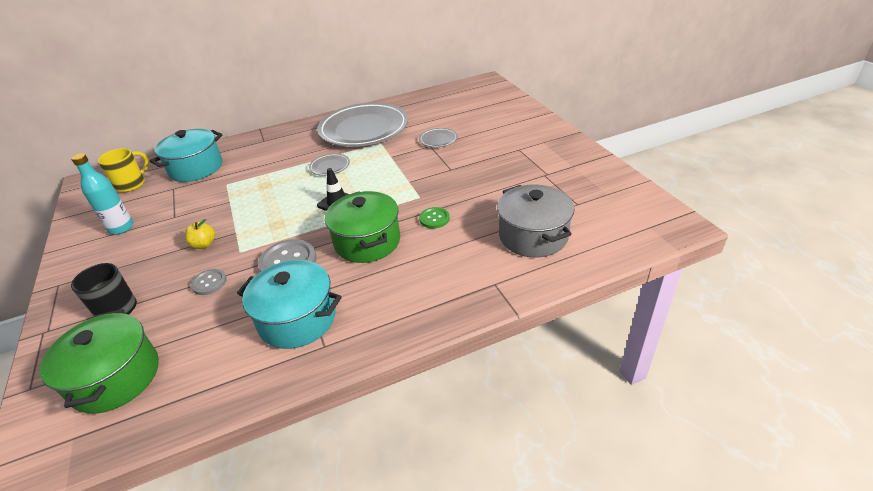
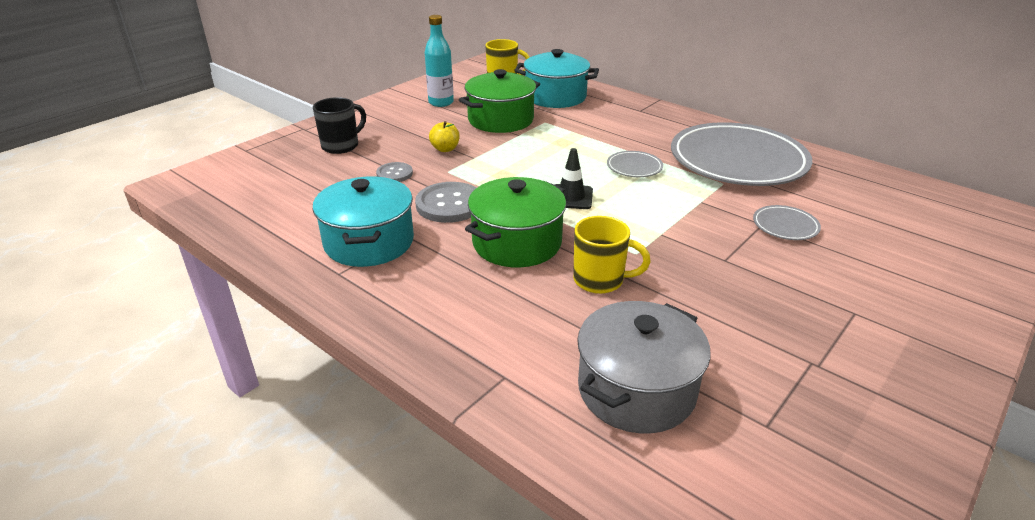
camera: 60 degrees right, 5 degrees down
(116, 377) = (265, 179): green pot -> green pot (500, 120)
(434, 219) = (600, 280): green button -> yellow mug

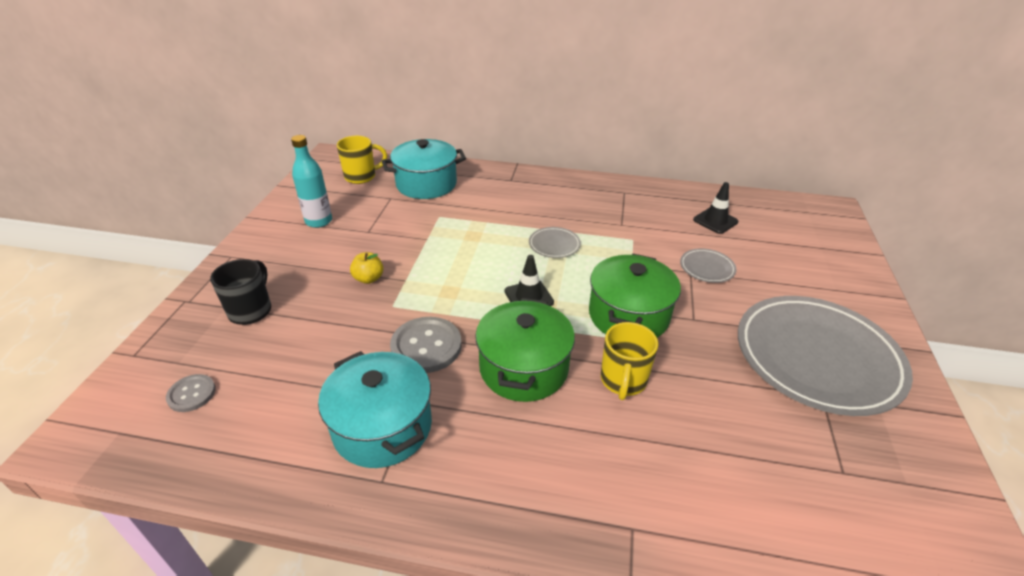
camera: 30 degrees left, 5 degrees up
(394, 174) = (340, 327): grey button -> grey button (191, 394)
(500, 120) = (396, 226): green pot -> green pot (628, 315)
(600, 280) = (623, 381): yellow mug -> yellow mug turned 120 degrees clockwise
(636, 390) = (738, 486): grey pot -> none
(738, 161) = (626, 213): grey plate -> grey plate (816, 358)
(840, 192) = (715, 221): none -> black traffic cone

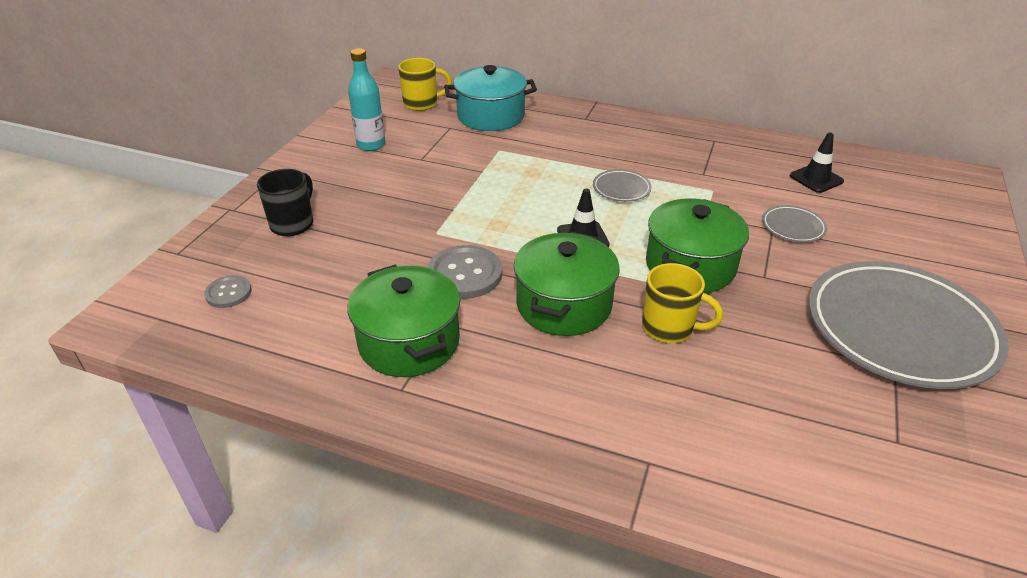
camera: 10 degrees right, 0 degrees up
(368, 278) = (415, 205): yellow apple -> none
(382, 427) = (409, 342): turquoise pot -> green pot
(623, 381) = (669, 328): yellow mug -> yellow mug turned 90 degrees counterclockwise

